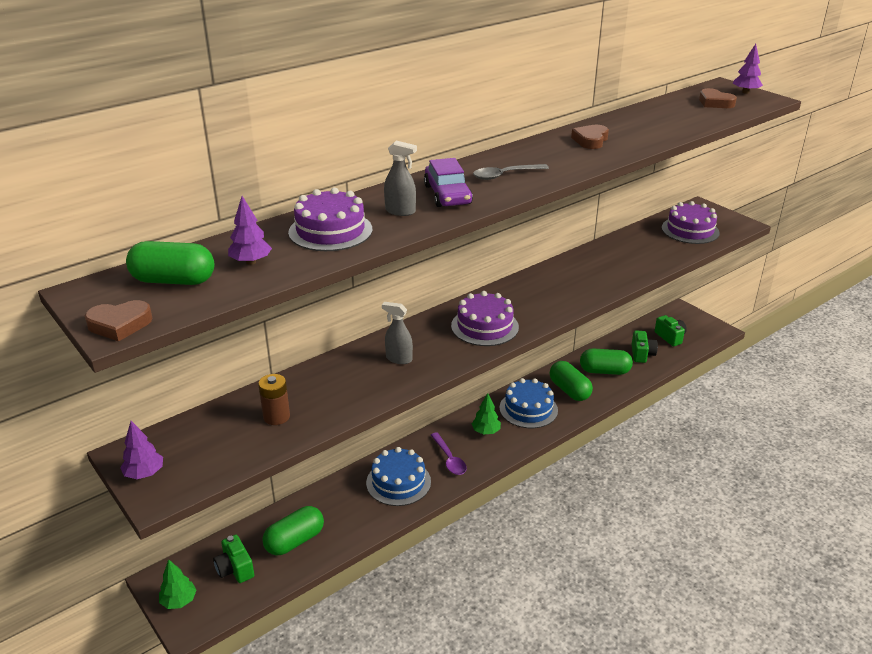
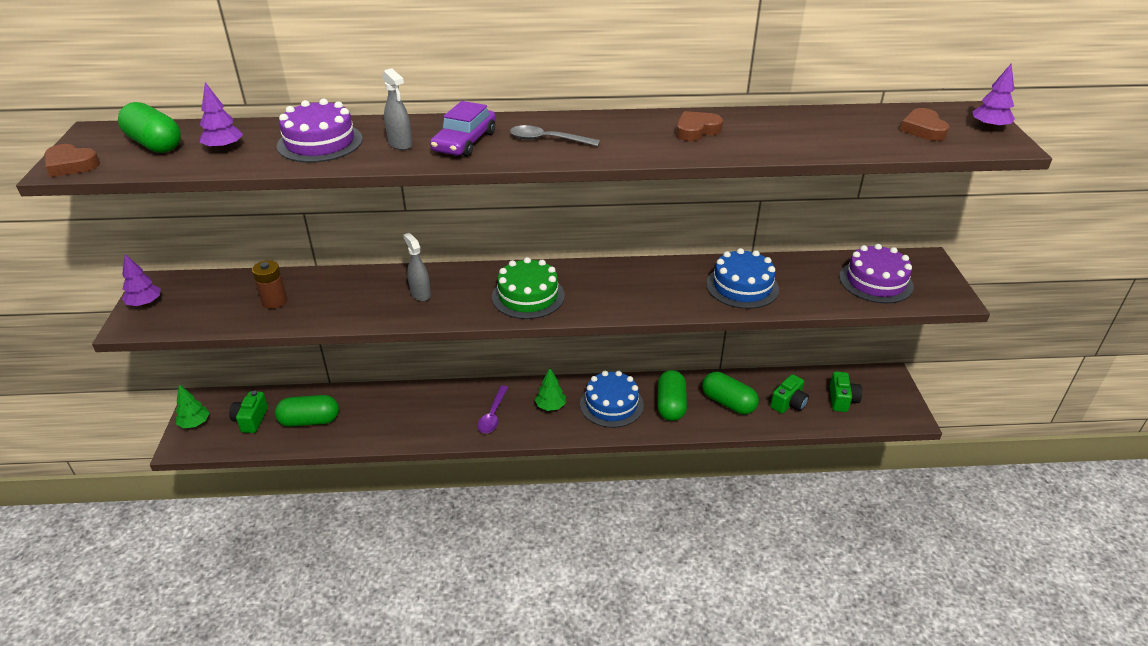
camera: 35 degrees right, 5 degrees up
(398, 482) = (432, 414): blue cake -> blue cake (742, 286)
(484, 326) = (528, 296): purple cake -> green cake

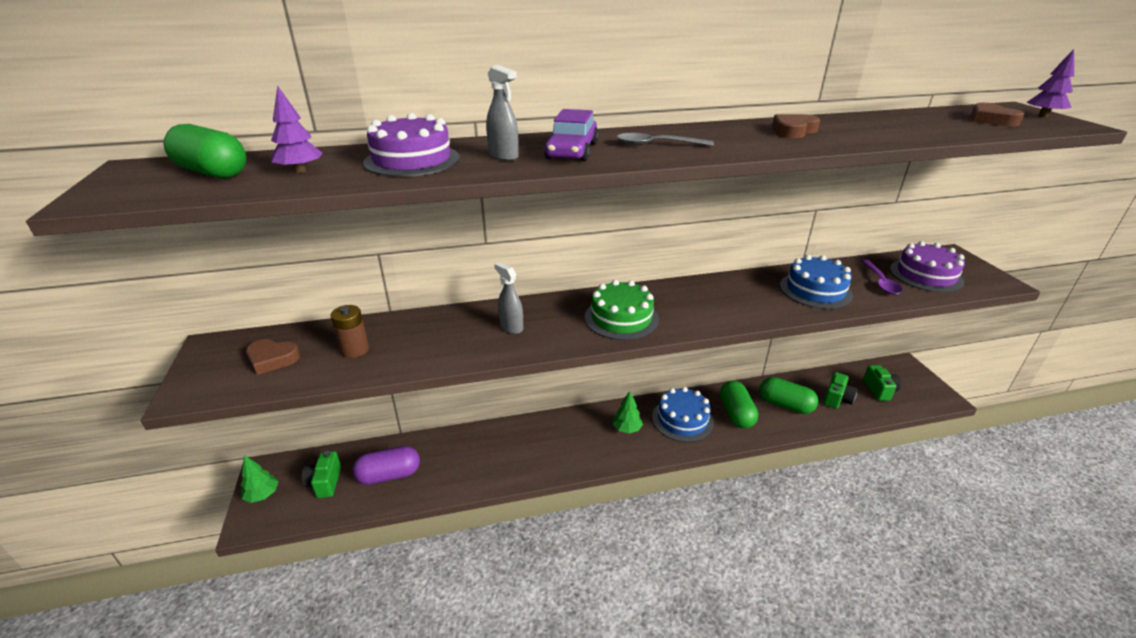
camera: 10 degrees left, 5 degrees down
(71, 165) = (104, 197): brown heart -> brown heart (272, 359)
(145, 303) = (203, 368): purple tree -> none
(309, 421) = (389, 475): green capsule -> purple capsule
(493, 415) = (575, 444): purple spoon -> purple spoon (880, 282)

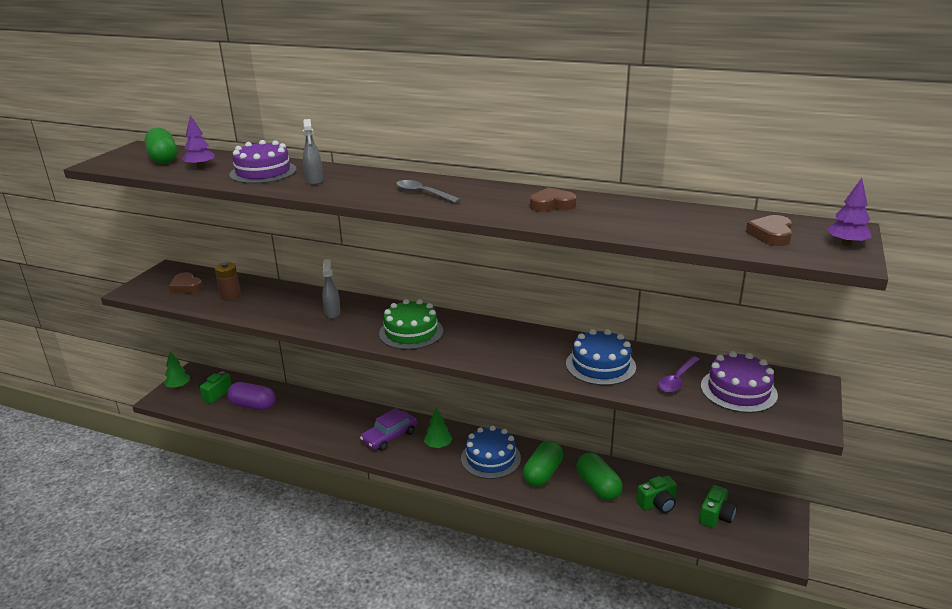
camera: 35 degrees right, 5 degrees down
(572, 151) = (360, 186): purple car -> purple car (389, 436)

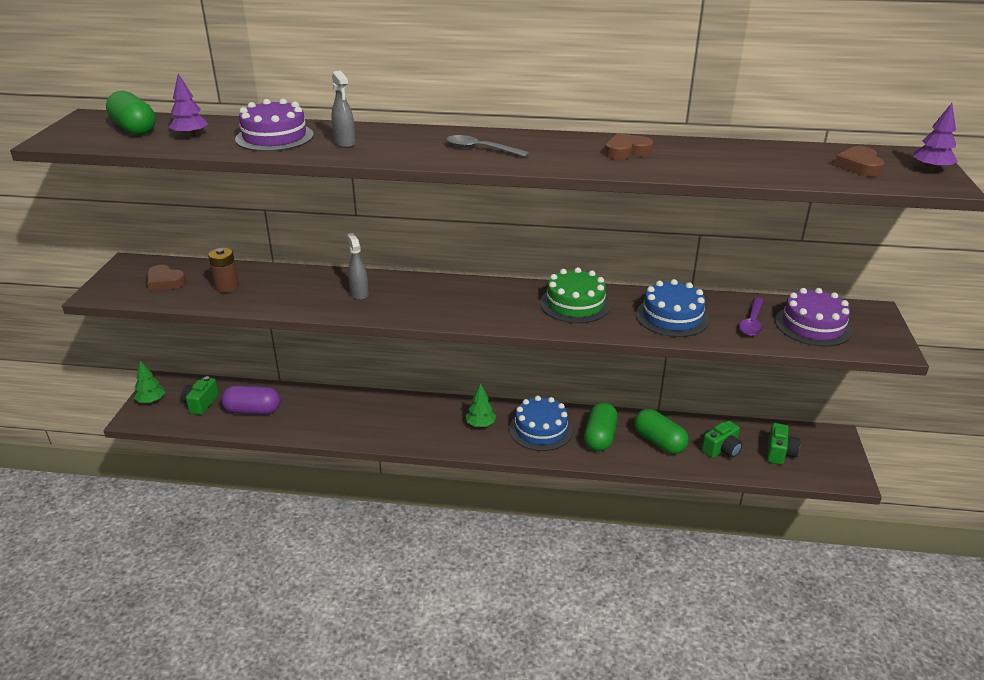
camera: 15 degrees left, 5 degrees up
(389, 436) = (424, 422): purple car -> none
(411, 332) = (459, 305): green cake -> green cake (575, 304)

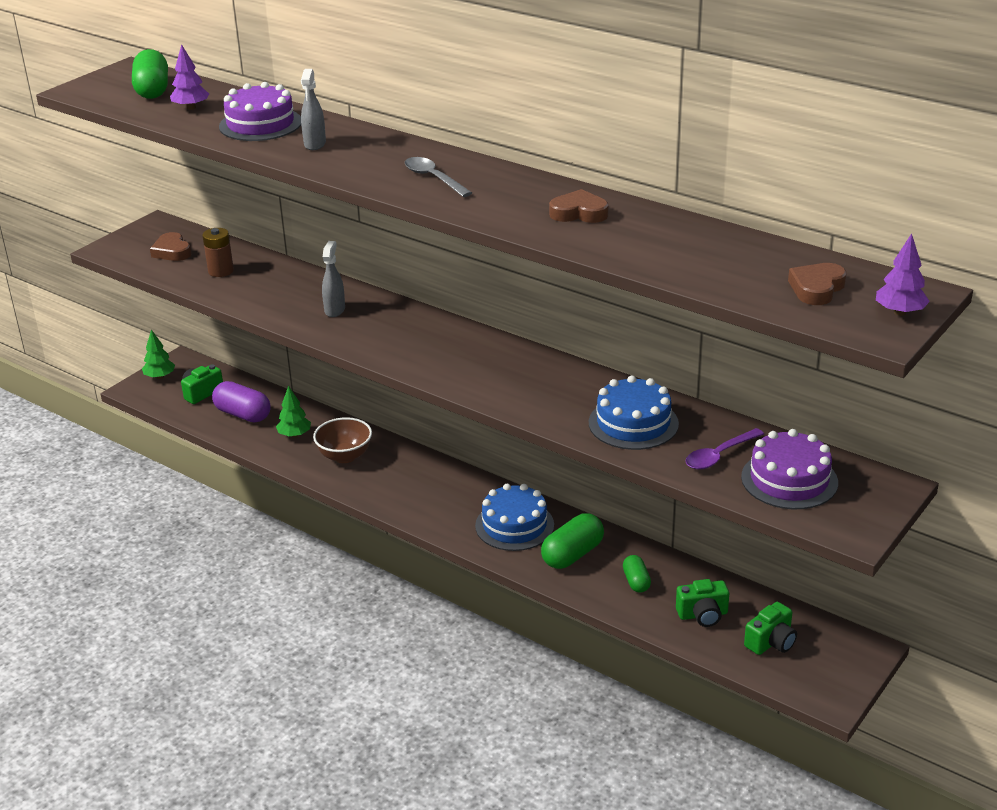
camera: 30 degrees right, 0 degrees up
(367, 418) = (345, 456): none -> brown bowl
(480, 424) = (454, 499): green tree -> green tree (294, 435)
(575, 304) = (542, 380): green cake -> none
(659, 442) = (636, 582): green capsule -> green capsule, size x0.59

